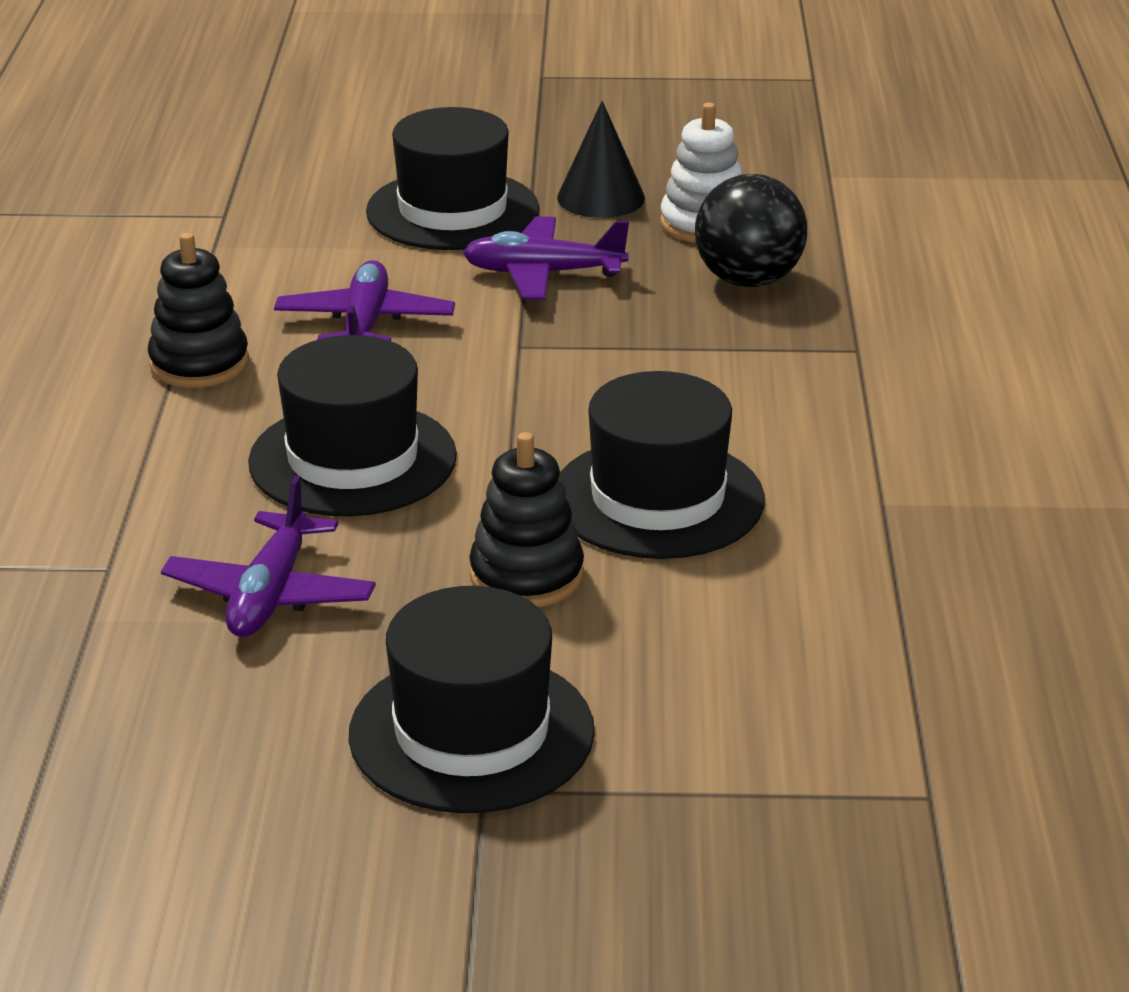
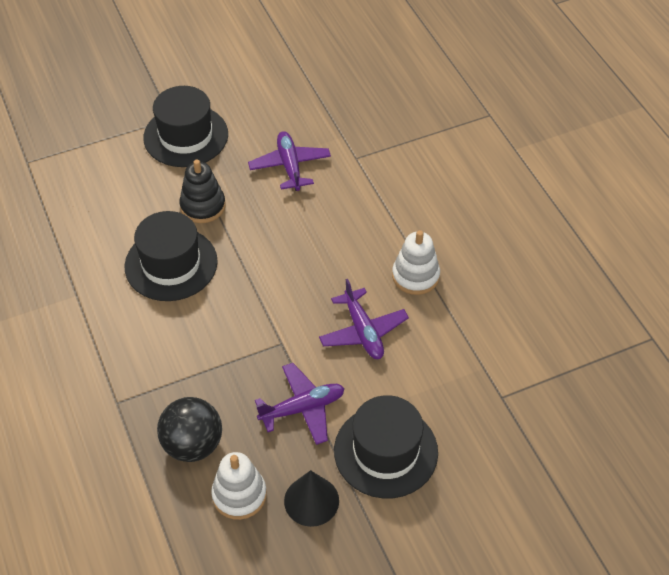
camera: 155 degrees right, 20 degrees up
(199, 363) = (415, 276): black stacking toy -> white stacking toy
(352, 459) = (307, 242): black hat -> none

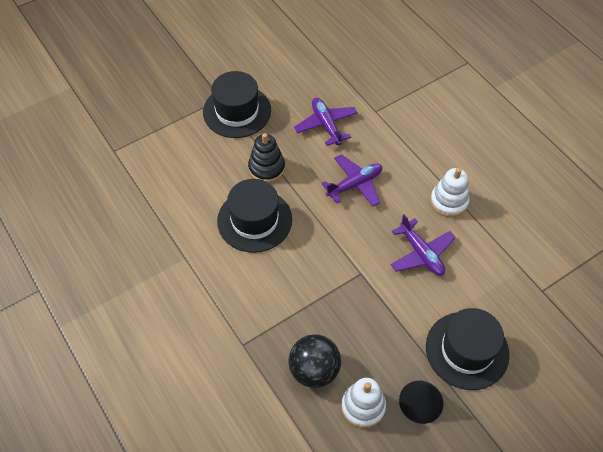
camera: 10 degrees left, 5 degrees up
(302, 408) = (392, 325): purple plane -> purple plane (355, 184)

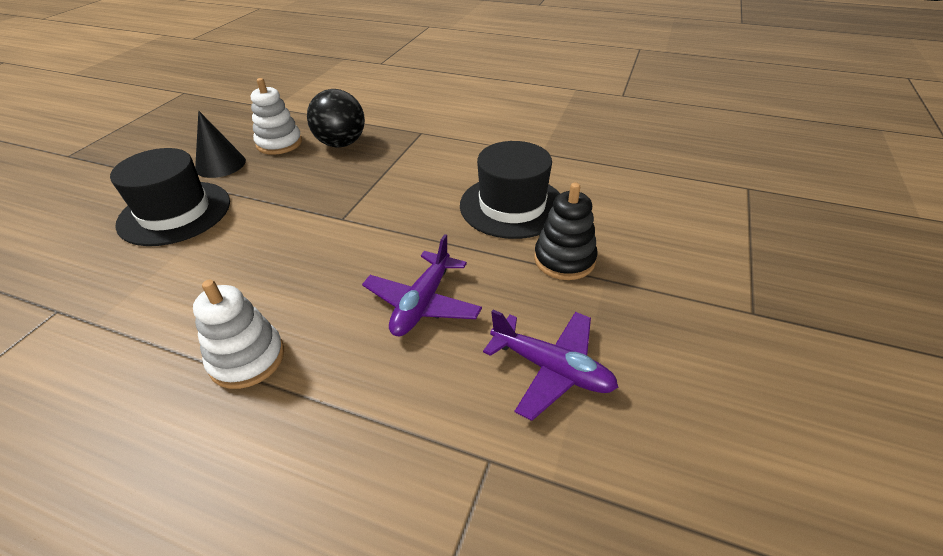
camera: 145 degrees right, 15 degrees down
(237, 111) = (703, 307): black hat -> none
(421, 253) = (269, 270): purple plane -> none

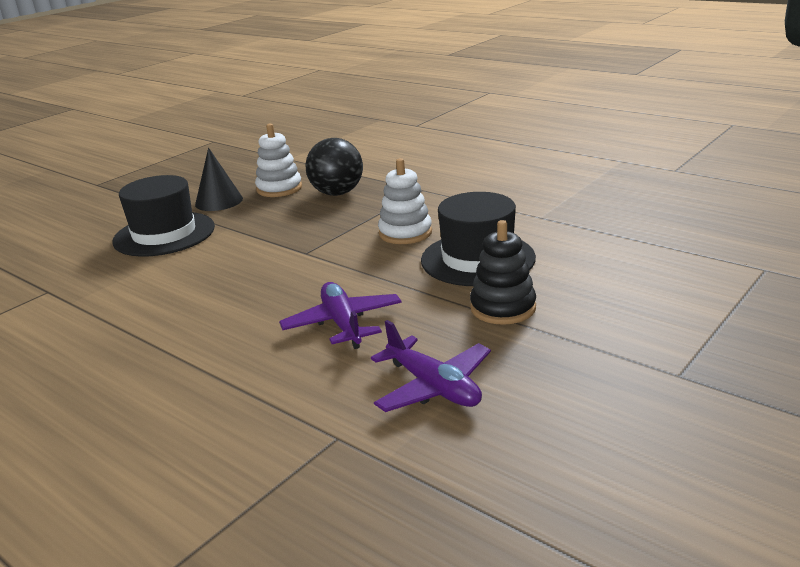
camera: 20 degrees right, 15 degrees down
(247, 359) = (175, 341): white stacking toy -> white stacking toy (405, 233)
(422, 303) = (343, 324): purple plane -> purple plane turned 120 degrees clockwise

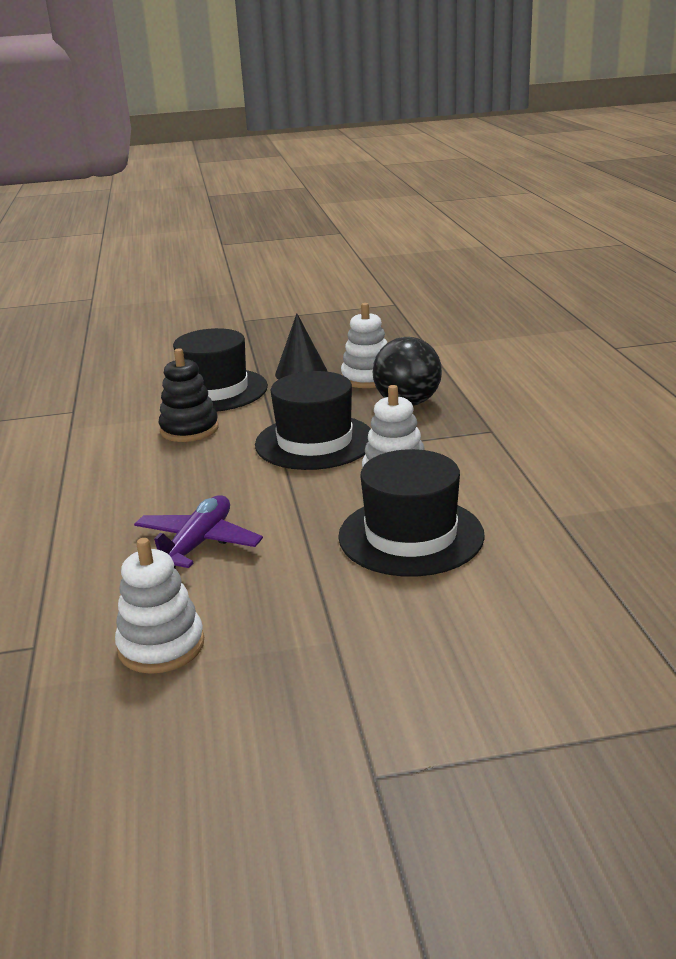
camera: 40 degrees right, 0 degrees up
(312, 236) = (315, 442): none -> black hat
(433, 387) = (161, 646): purple plane -> white stacking toy
(503, 308) = (343, 601): black stacking toy -> black stacking toy (189, 429)

